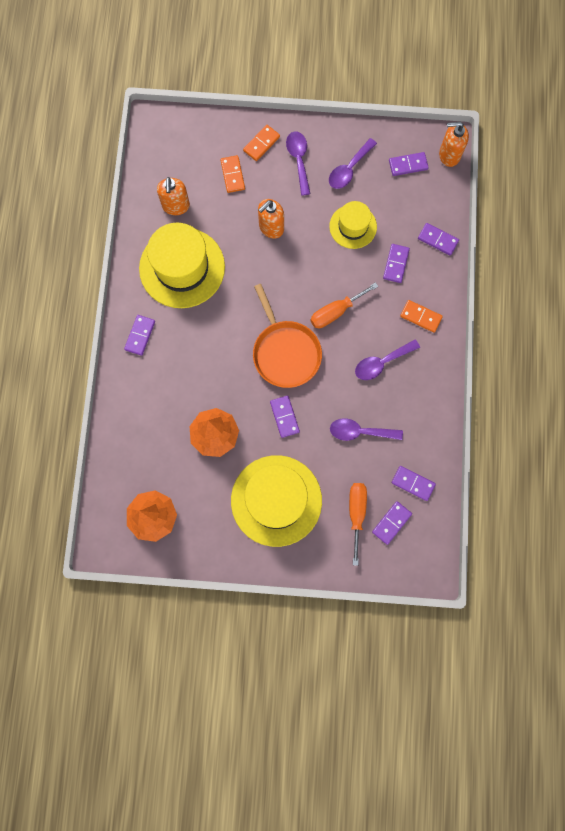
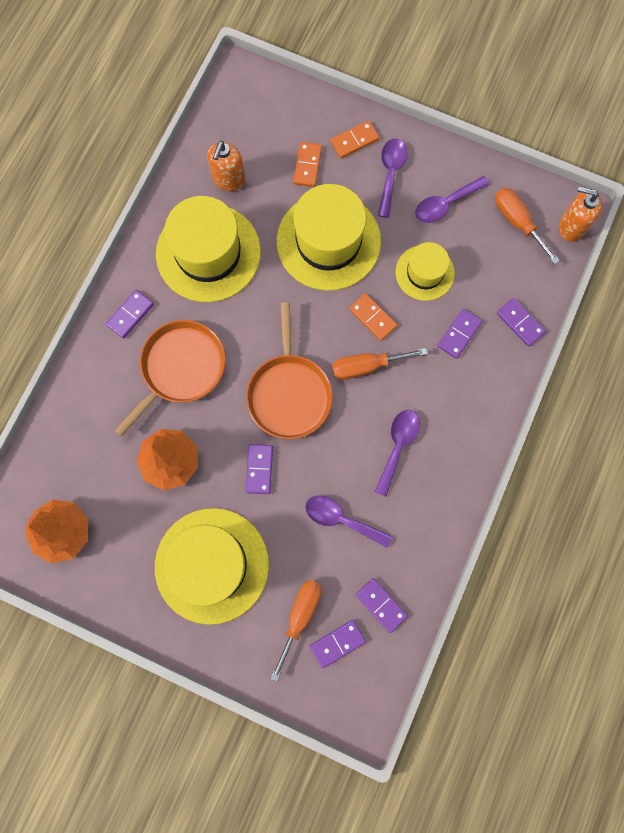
camera: 20 degrees right, 0 degrees up
(195, 363) = (180, 368): none -> orange pan
(271, 227) = (328, 241): orange soap dispenser -> yellow hat
(381, 363) = (398, 446): purple spoon -> purple spoon turned 120 degrees clockwise
(408, 165) = (517, 222): purple domino -> orange screwdriver
(421, 317) = (465, 407): orange domino -> orange domino (372, 317)

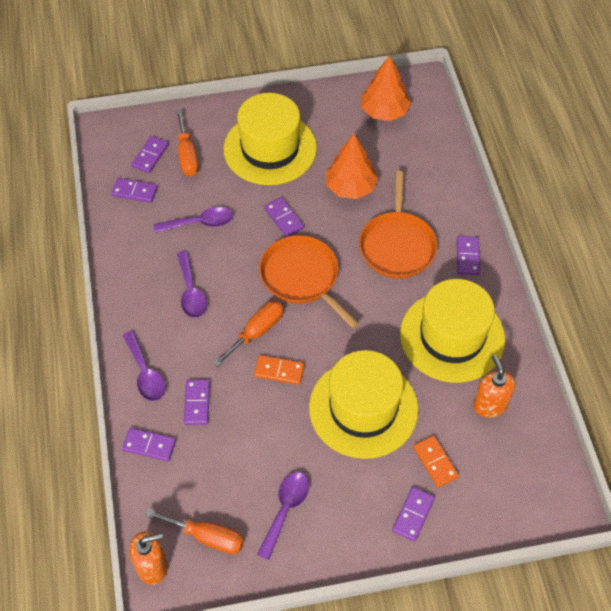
camera: 145 degrees right, 20 degrees down
(354, 141) = (413, 514): orange domino -> purple domino
(390, 173) = (356, 505): purple spoon -> purple spoon (145, 373)
(424, 273) = (261, 435): yellow hat -> none

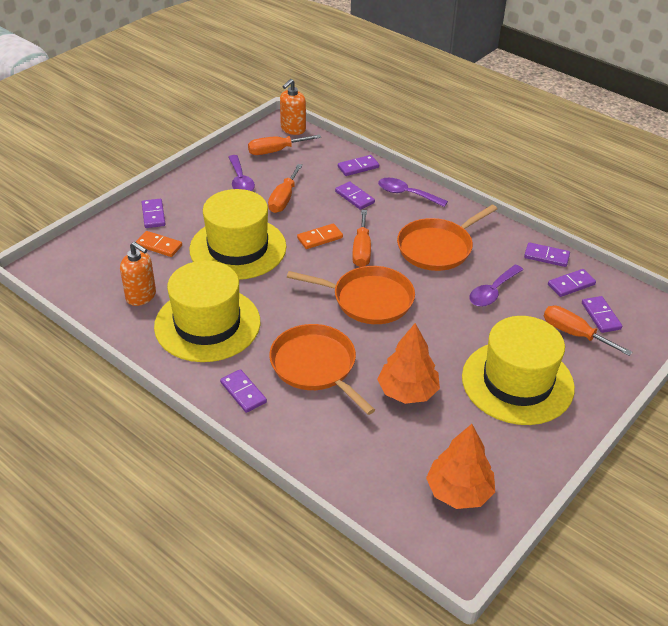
camera: 140 degrees right, 15 degrees down
(191, 292) = (437, 248): purple spoon -> orange pan
(266, 448) = (284, 199): none -> orange screwdriver
(284, 218) = (433, 332): purple domino -> purple domino (546, 256)

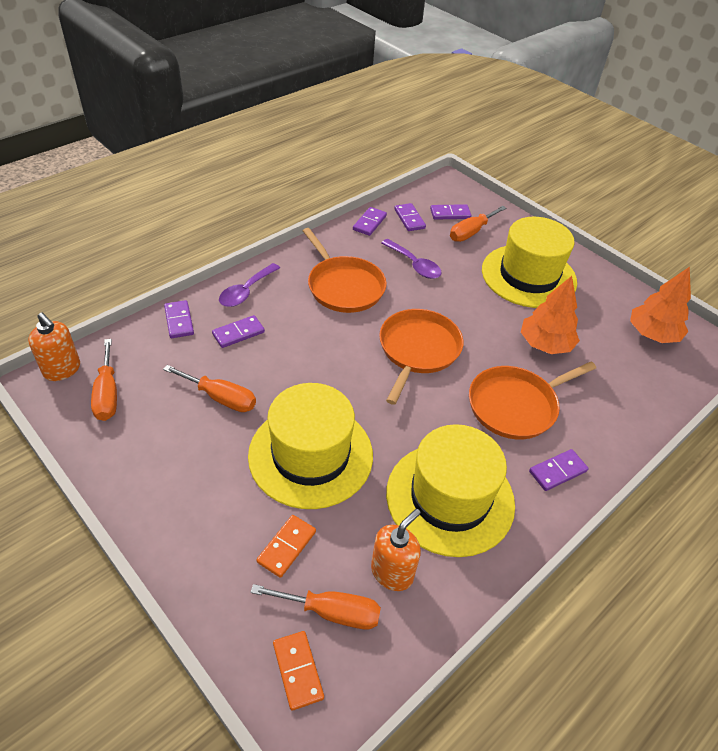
camera: 85 degrees left, 5 degrees up
(153, 215) = (211, 552): purple domino -> none
(240, 181) = (163, 439): purple spoon -> none
(320, 238) = (308, 374): orange domino -> orange domino (297, 671)
(361, 250) = (337, 342): orange screwdriver -> orange screwdriver (331, 612)

